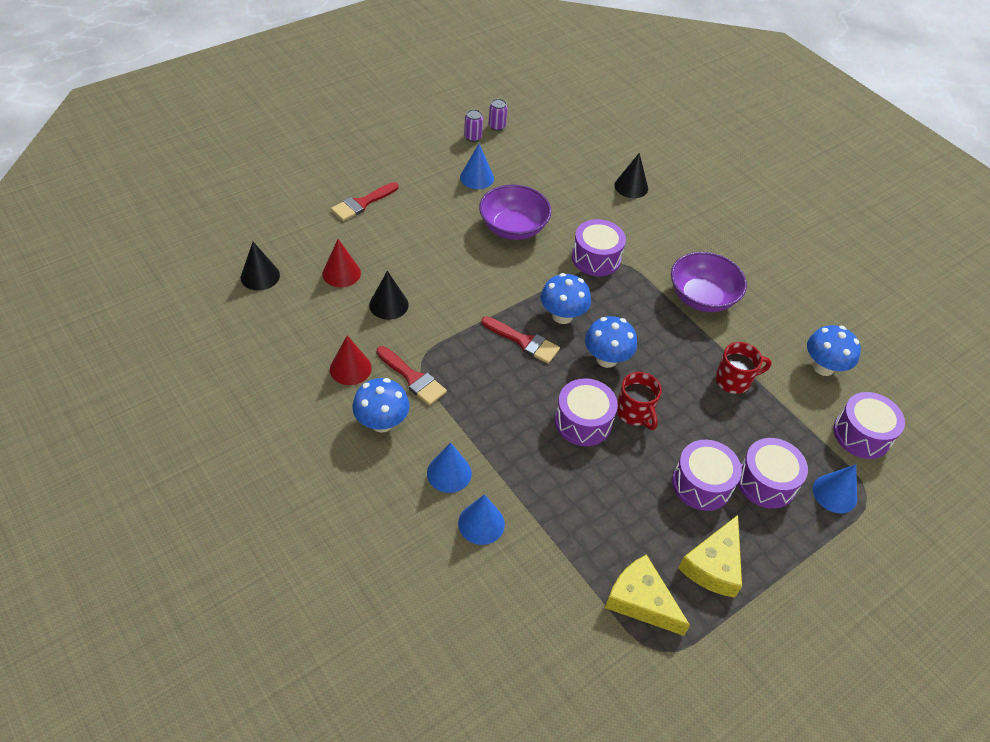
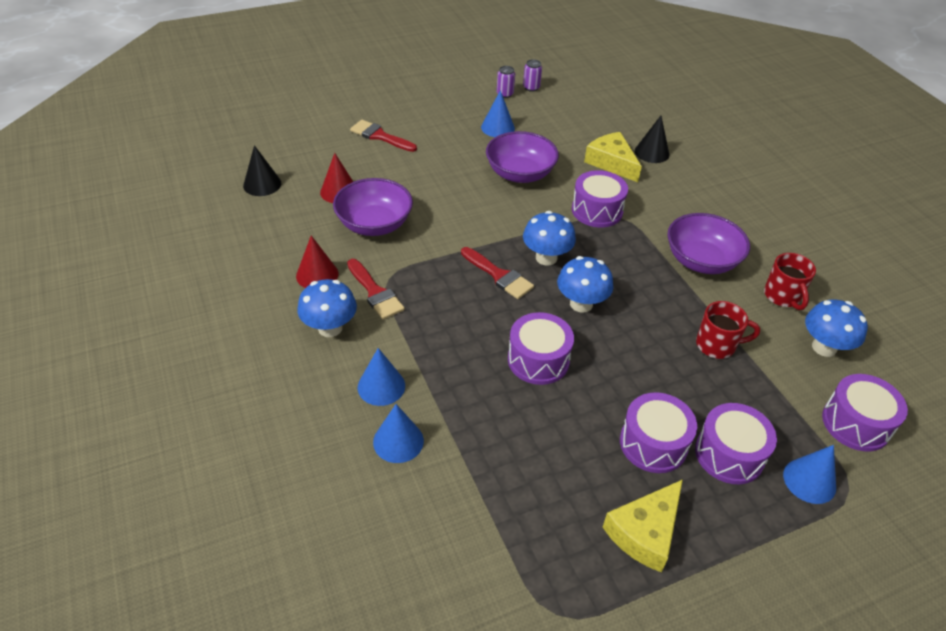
camera: 15 degrees right, 5 degrees down
(362, 203) = (380, 136): red brush -> red brush turned 60 degrees clockwise
(388, 305) = (374, 224): black cone -> purple bowl
(635, 413) = (597, 360): red mug -> red mug (782, 296)
(641, 600) = (549, 554): yellow cheese -> yellow cheese (611, 162)

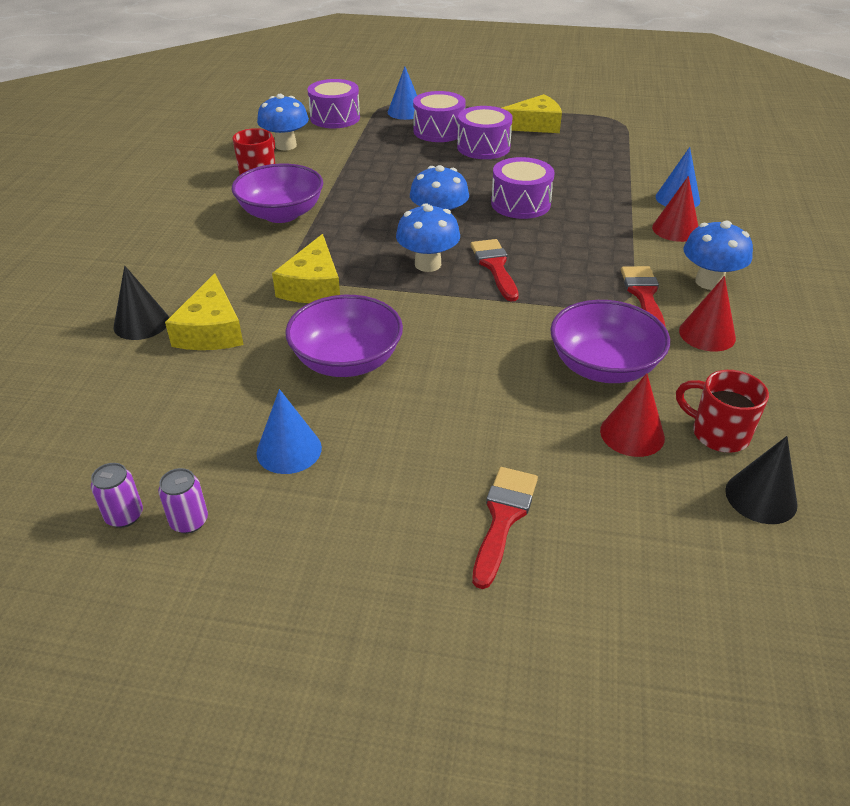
camera: 145 degrees left, 5 degrees down
(380, 136) = (503, 518): red brush -> red brush turned 135 degrees counterclockwise
(381, 386) = (675, 229): blue cone -> red cone
(597, 210) = (313, 286): purple drum -> yellow cheese
(717, 345) = (362, 169): red mug -> red mug (718, 434)

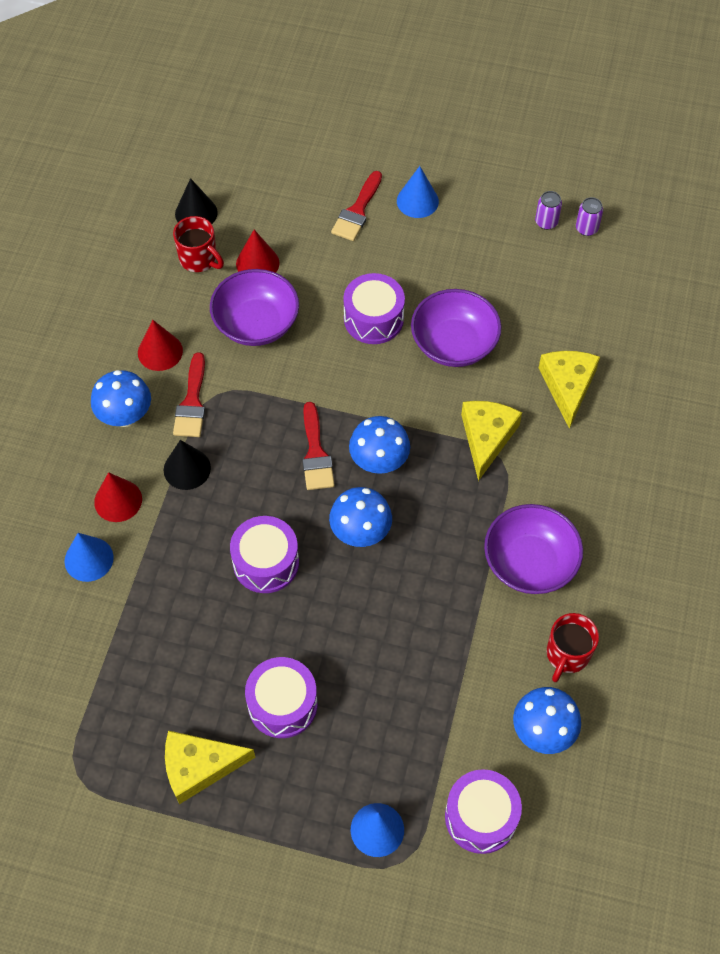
camera: 175 degrees left, 20 degrees up
(141, 323) = (629, 399): black cone -> black cone (187, 469)
(289, 450) = (491, 267): blue cone -> blue cone (417, 201)
(439, 131) = (335, 759): purple drum -> purple drum (373, 319)

